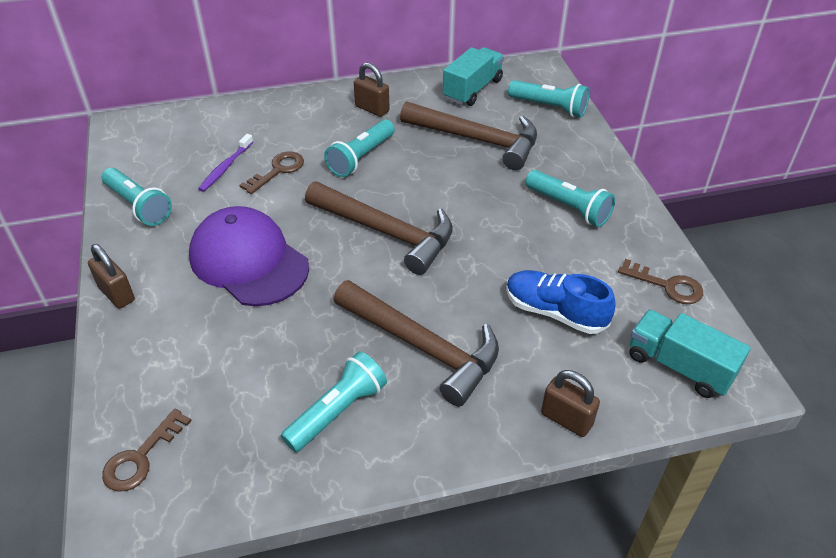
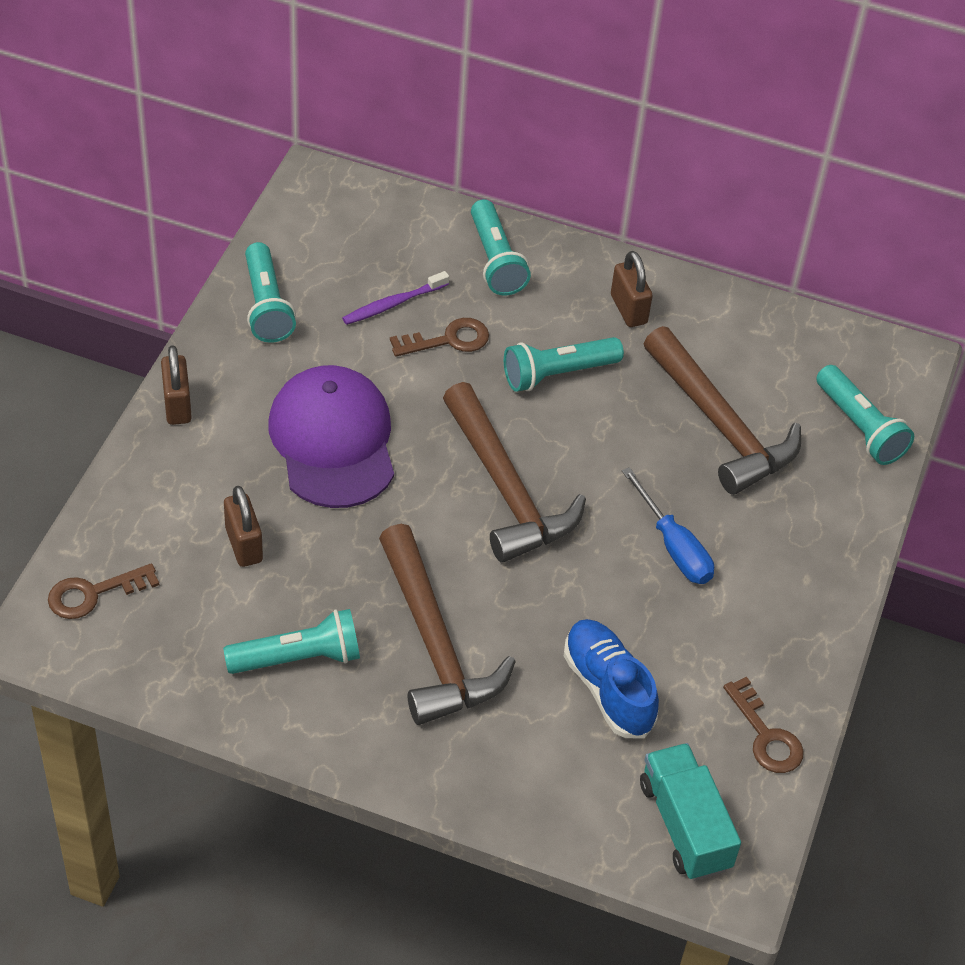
camera: 30 degrees right, 5 degrees up
(472, 89) = (783, 347): turquoise truck -> none
(513, 212) = (674, 546): none -> blue screwdriver
(566, 419) = (513, 802): brown padlock -> brown padlock (244, 545)
(569, 207) = (746, 577): turquoise flashlight -> turquoise flashlight (495, 260)

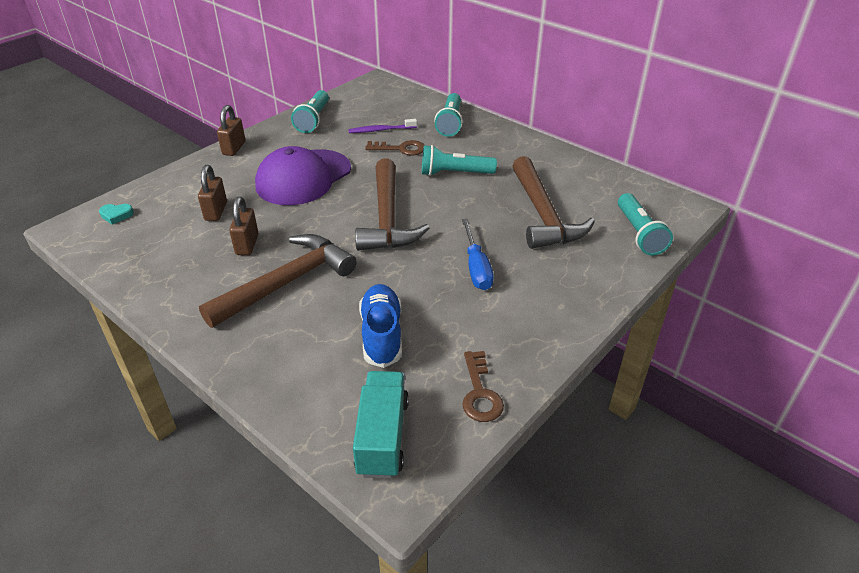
camera: 25 degrees right, 10 degrees down
(93, 594) = (116, 215): brown key -> turquoise heart
(298, 658) = (199, 270): turquoise flashlight -> none
(333, 441) = (303, 177): purple cap -> purple cap turned 150 degrees counterclockwise
(435, 643) = (287, 282): brown hammer -> brown hammer turned 135 degrees counterclockwise
(628, 309) = (515, 154): brown padlock -> brown padlock (247, 245)

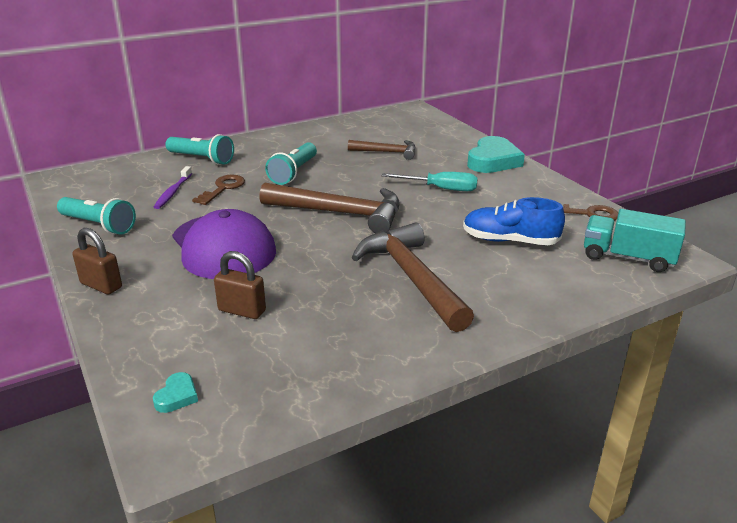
camera: 70 degrees left, 10 degrees down
(247, 245) = (328, 295): brown padlock -> none
(476, 267) = (440, 189): blue screwdriver -> turquoise screwdriver
(543, 215) = (387, 152): brown hammer -> brown hammer, size x0.57
(580, 294) = (493, 161): none -> turquoise heart
(639, 233) = (434, 129): turquoise flashlight -> none

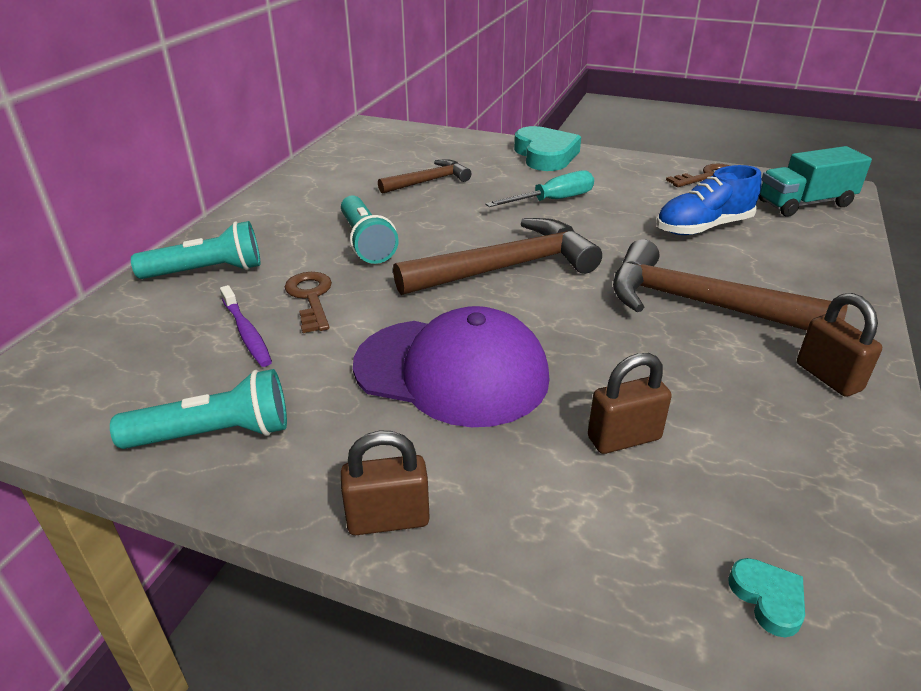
camera: 40 degrees left, 5 degrees up
(406, 345) = (828, 377): none -> brown padlock

